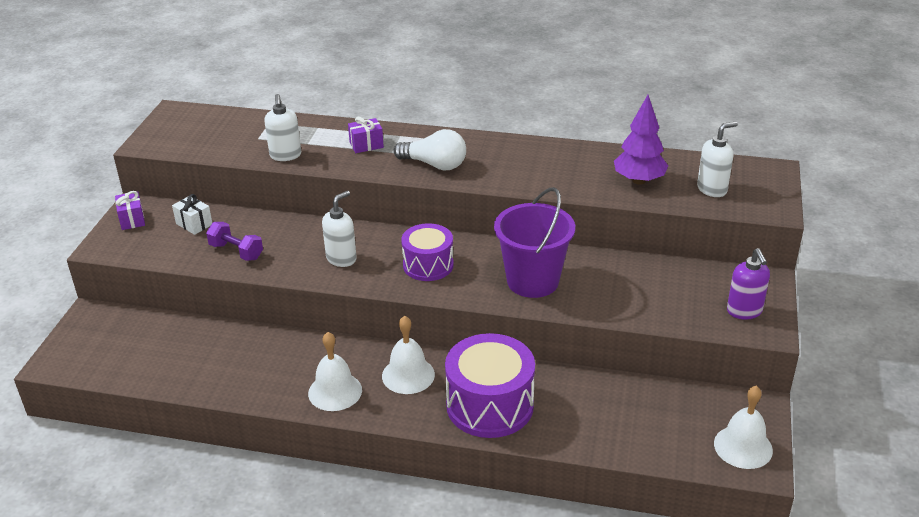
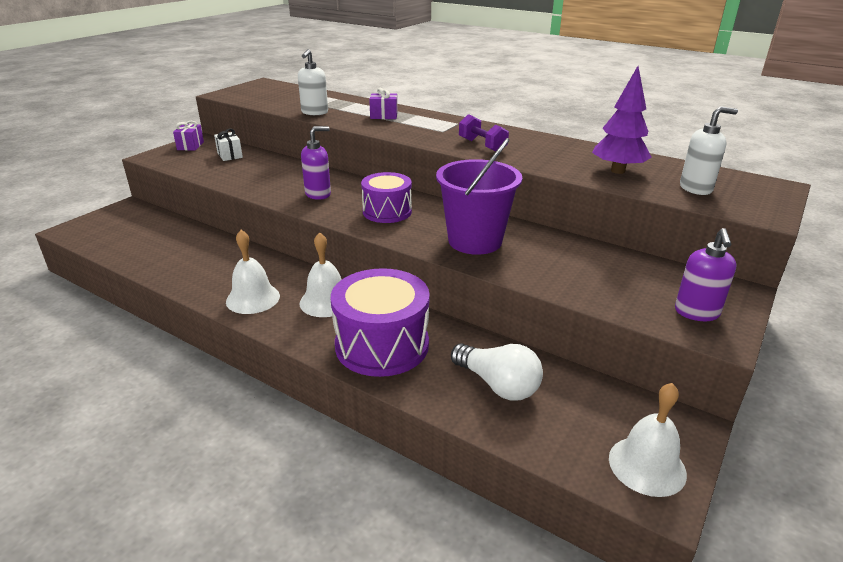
camera: 20 degrees right, 5 degrees down
(236, 251) = (242, 175): purple dumbbell -> purple dumbbell (482, 145)
(341, 258) = (318, 194): white soap dispenser -> purple soap dispenser
(434, 164) = (429, 133): white light bulb -> white light bulb (498, 385)

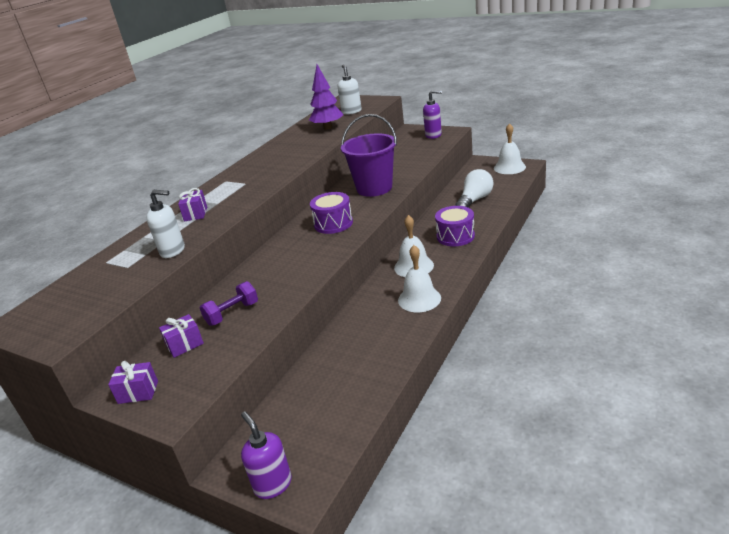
camera: 90 degrees left, 0 degrees up
(230, 155) = (185, 345): white gift -> purple gift
(318, 194) = (300, 260): purple soap dispenser -> purple soap dispenser (273, 484)
(382, 345) = (455, 236): purple drum -> purple drum, size x0.63
(482, 145) = (281, 166): purple dumbbell -> purple dumbbell (232, 313)

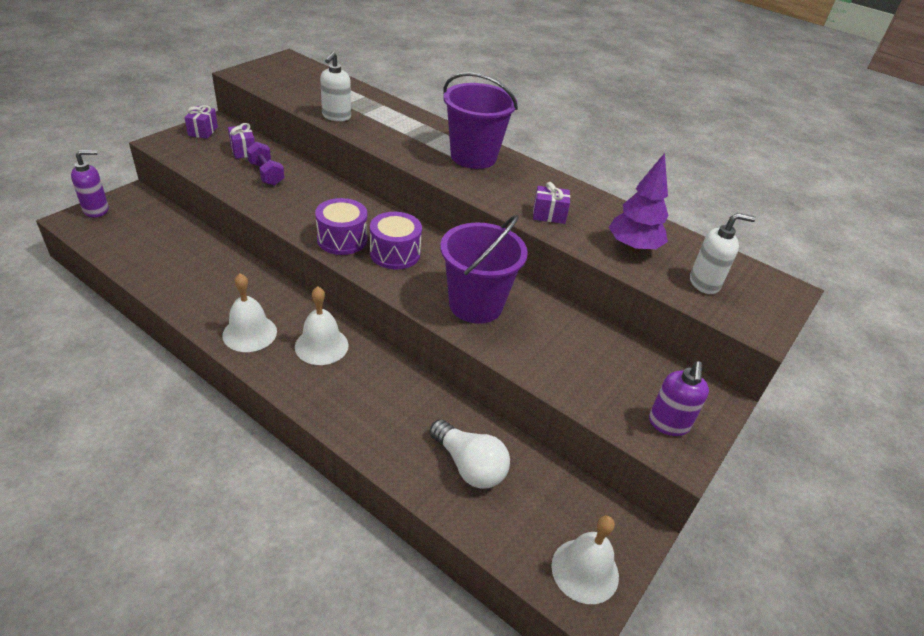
camera: 90 degrees right, 10 degrees up
(196, 214) = (409, 131): purple gift -> purple gift (549, 215)
(234, 183) = (473, 156): none -> purple bucket
(455, 236) = (367, 406): purple drum -> purple drum (342, 239)

